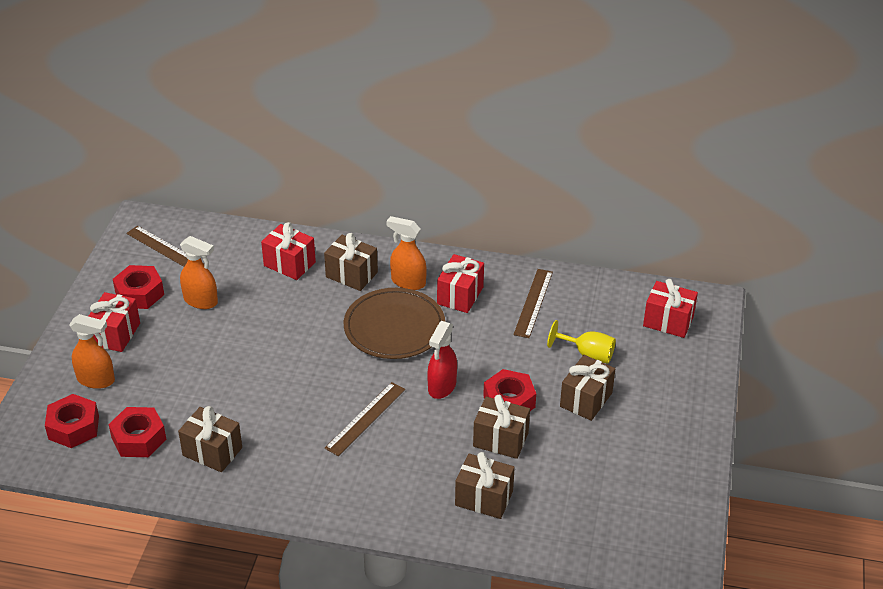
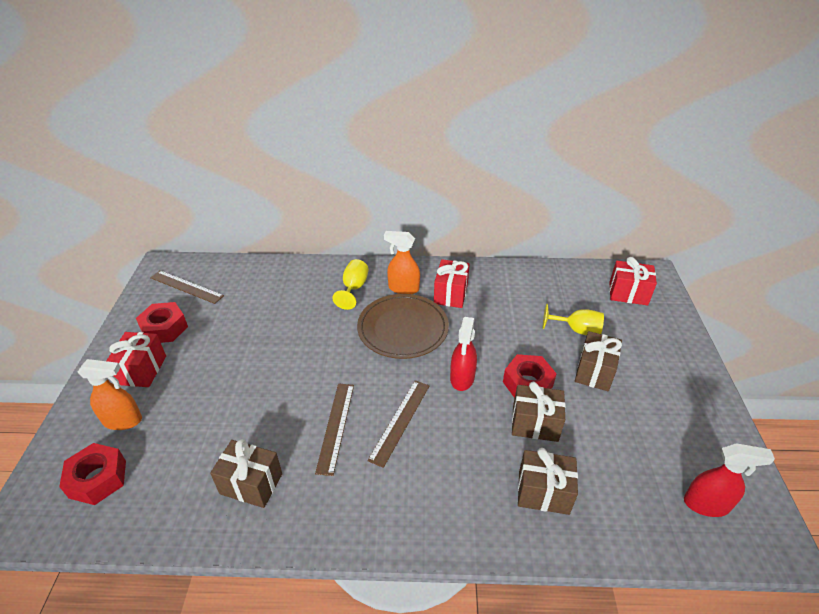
camera: 10 degrees left, 0 degrees up
(139, 438) = (170, 481): red nut -> none
(201, 301) = (223, 328): orange spray bottle -> none
(289, 264) = (298, 286): red gift -> none
(351, 274) = (354, 288): brown gift -> yellow goblet
(533, 303) = (513, 292): brown ruler -> brown ruler (335, 426)
(636, 530) = (706, 504): none -> red spray bottle

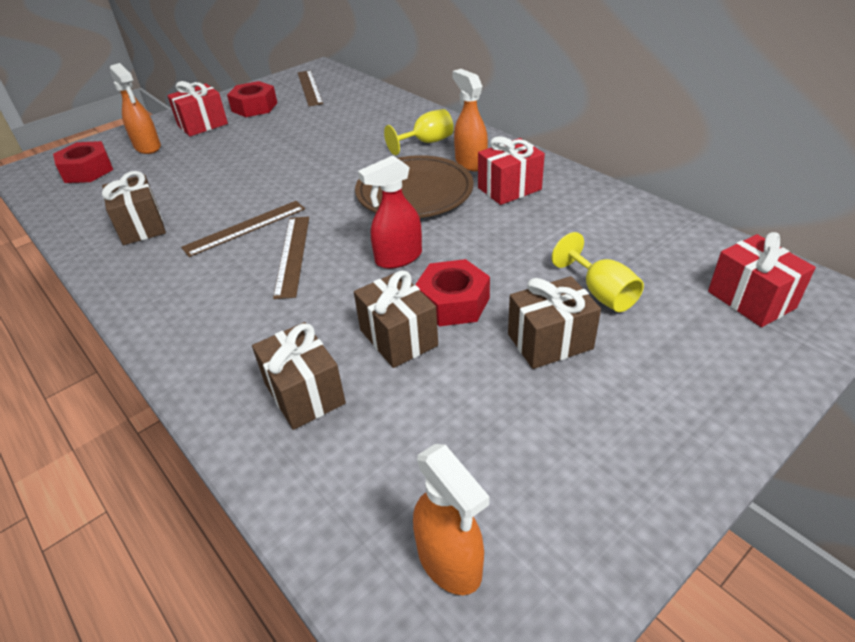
camera: 50 degrees right, 0 degrees up
(400, 421) = (292, 255): brown ruler -> brown ruler turned 75 degrees counterclockwise
(706, 504) = (450, 562): red spray bottle -> orange spray bottle

